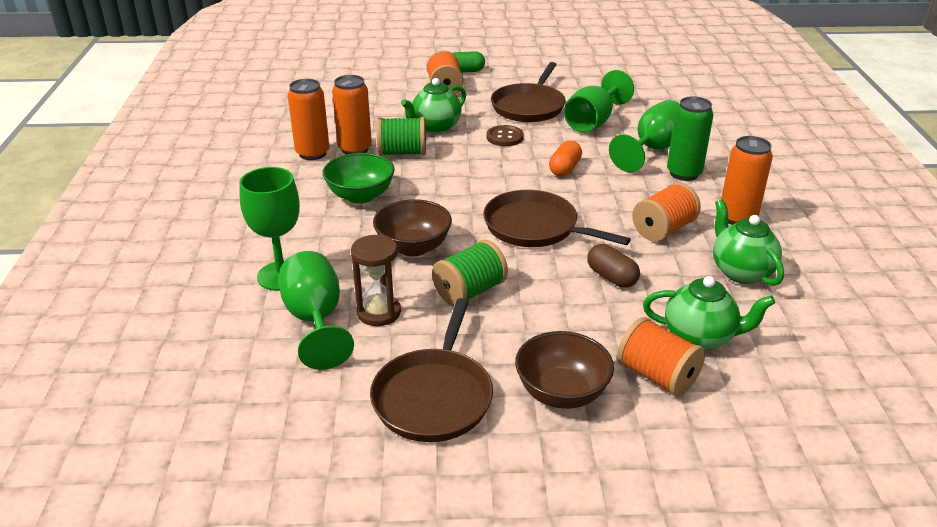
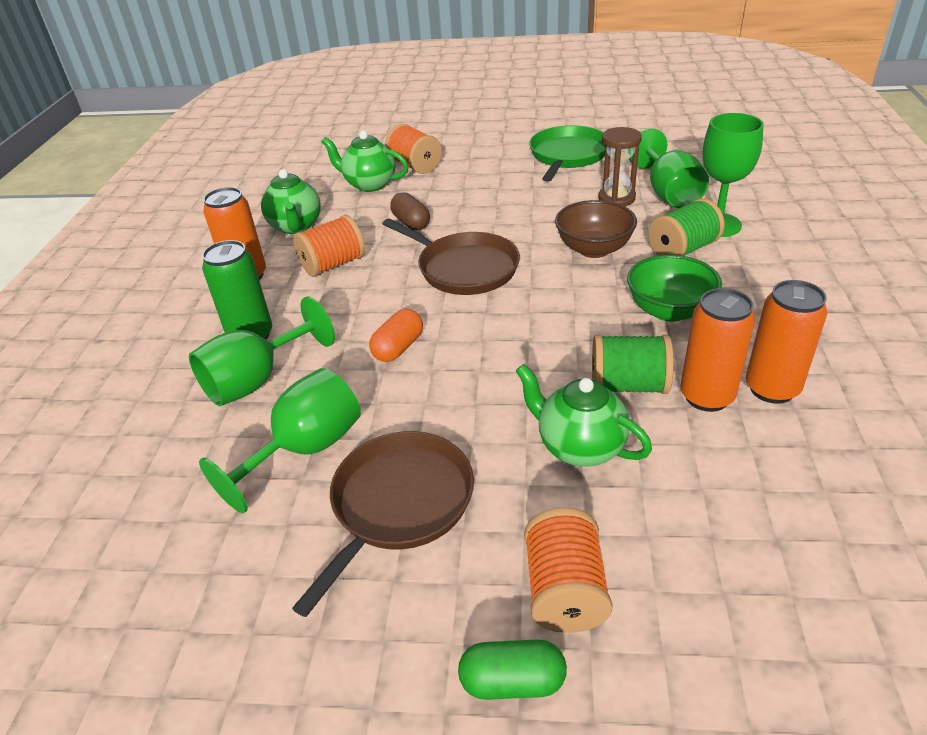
camera: 170 degrees left, 5 degrees up
(434, 396) = (568, 156): brown pan -> green pan
(435, 127) = (579, 447): green teapot -> green teapot turned 105 degrees counterclockwise
(470, 291) = (539, 212): green spool -> green spool (683, 250)
(504, 137) = (465, 416): brown button -> none
(561, 393) = (483, 158): brown bowl -> none

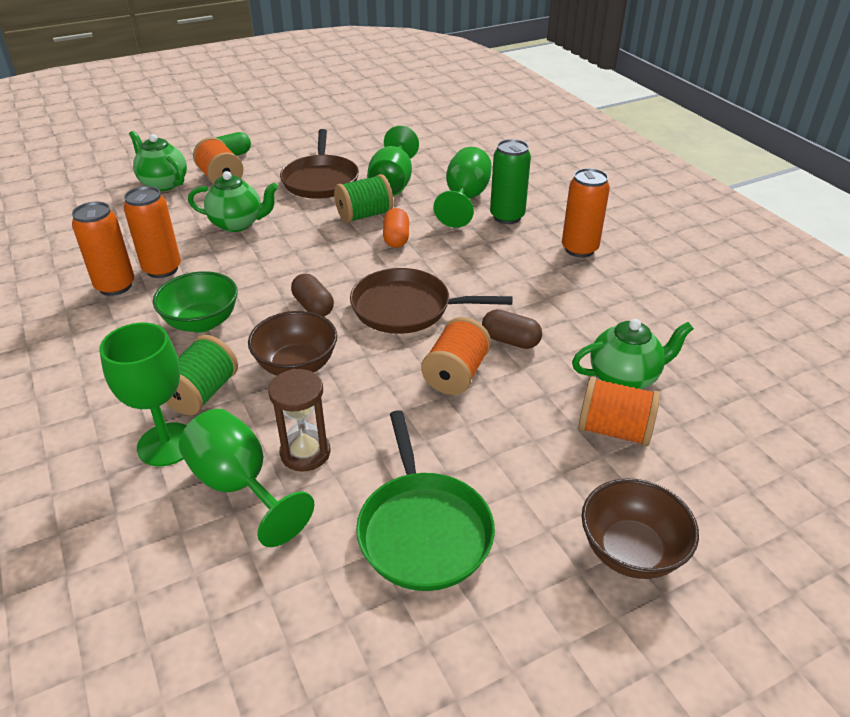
camera: 145 degrees right, 0 degrees up
(296, 226) = (616, 301): green teapot -> green teapot (163, 184)
(333, 264) = (525, 278): orange spool -> orange spool (456, 374)
(472, 130) = (631, 551): none -> brown bowl
(548, 294) = (313, 306): none -> brown capsule
(628, 385) = (219, 261): green spool -> green spool (364, 215)

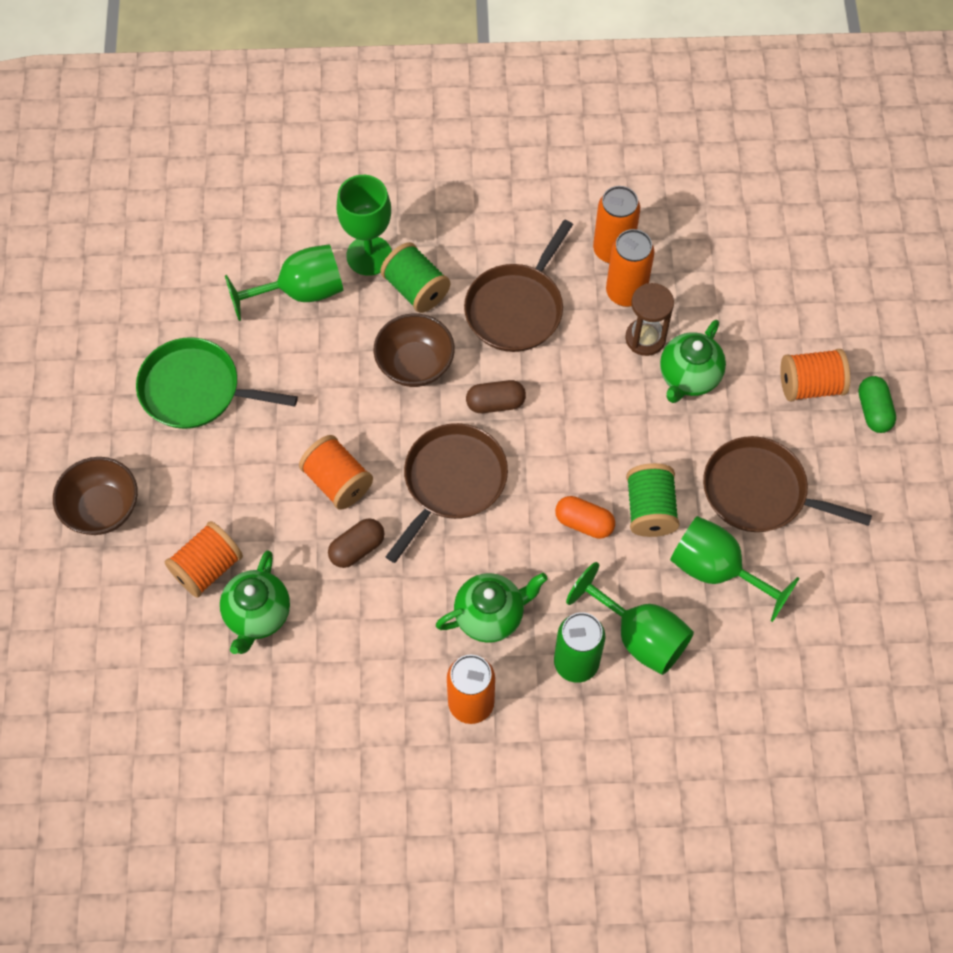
camera: 115 degrees right, 25 degrees up
(163, 184) = (821, 324): green teapot -> green teapot (490, 616)
(202, 322) = (516, 308): green bowl -> brown pan
(305, 453) = (309, 341): brown hourglass -> brown hourglass (645, 338)

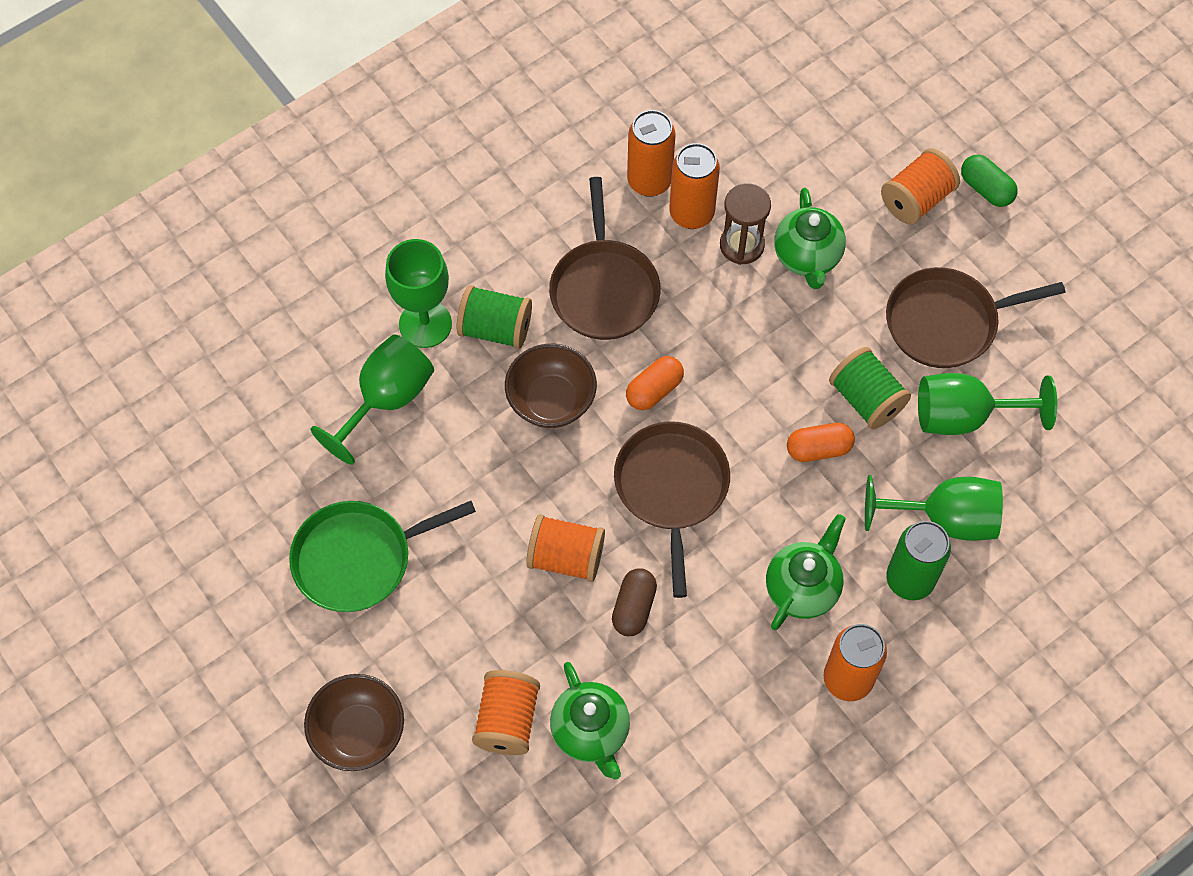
camera: 35 degrees left, 0 degrees up
(495, 403) = (654, 390): brown capsule -> orange capsule

